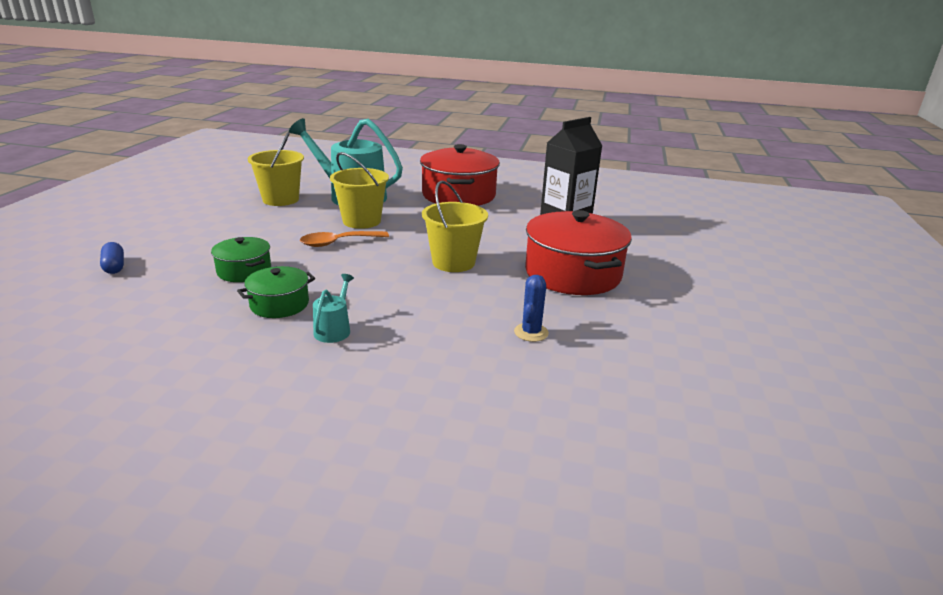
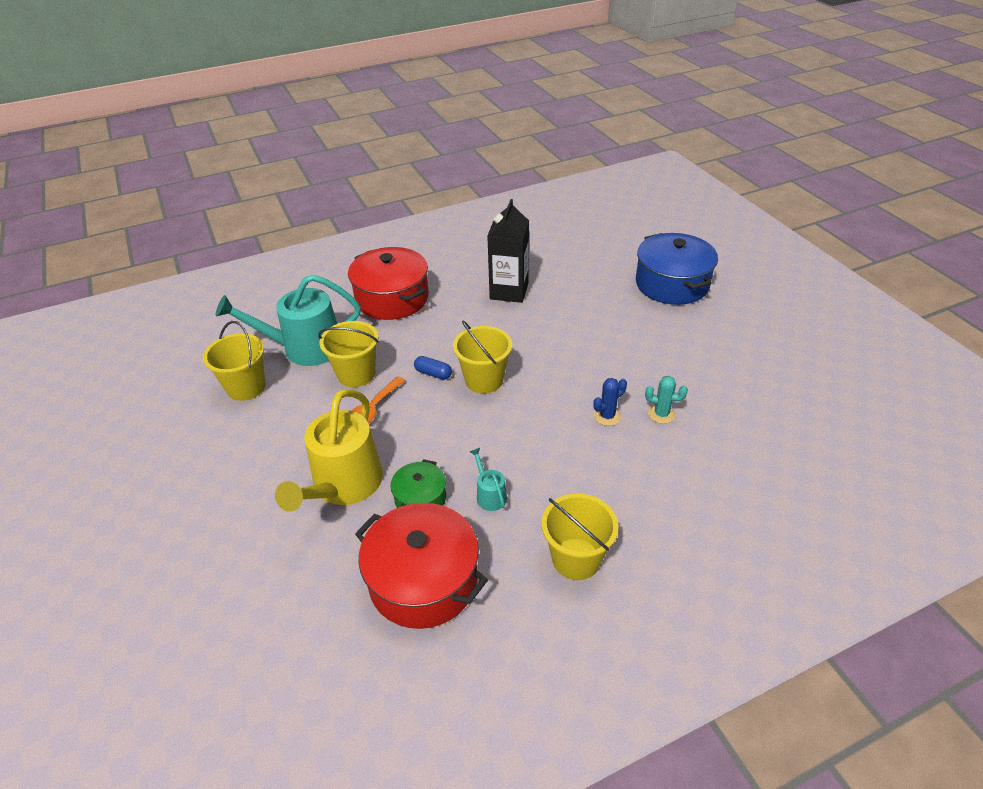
camera: 35 degrees left, 15 degrees up
(114, 266) = (224, 551): blue capsule -> blue capsule (433, 373)
(244, 271) = (344, 485): green pot -> yellow watering can
(328, 413) = (576, 559): none -> yellow bucket
(531, 332) = (607, 416): blue cactus -> blue cactus turned 75 degrees clockwise
(573, 274) = (572, 345): red pot -> red pot (423, 580)
(594, 357) = (661, 414): none -> turquoise cactus
(753, 276) = (672, 284): none -> blue pot

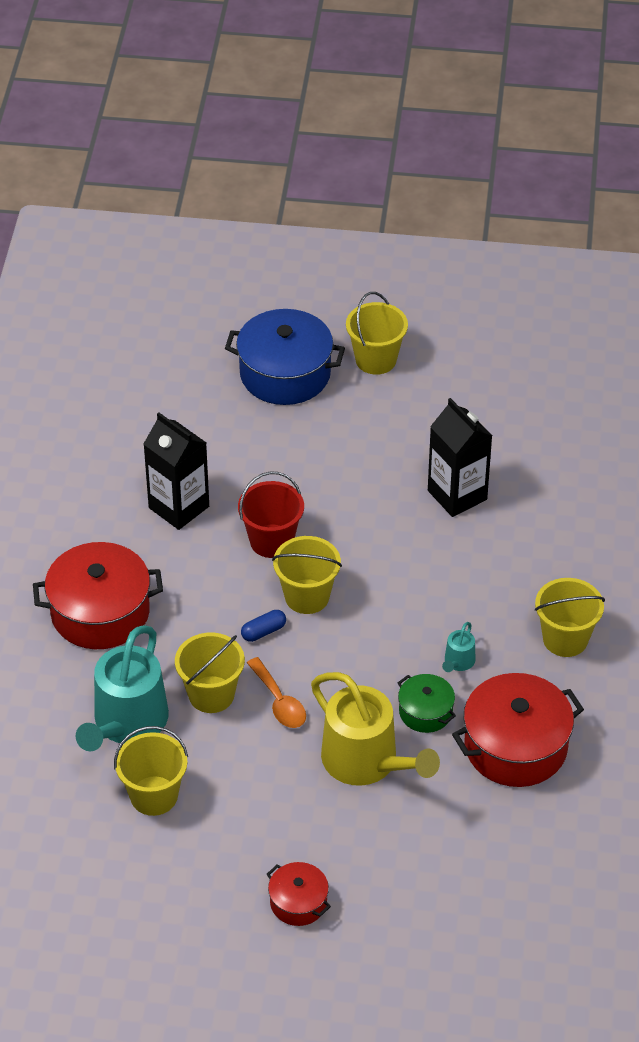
camera: 60 degrees left, 5 degrees up
(174, 509) = (298, 902): none -> red pot
(489, 495) = (458, 662): turquoise watering can -> turquoise watering can turned 75 degrees counterclockwise
(519, 341) = (271, 541): none -> red bucket
(607, 416) = (429, 533): blue cactus -> none
(661, 414) = (457, 495): turquoise cactus -> black carton
(737, 316) = (376, 359): none -> yellow bucket

